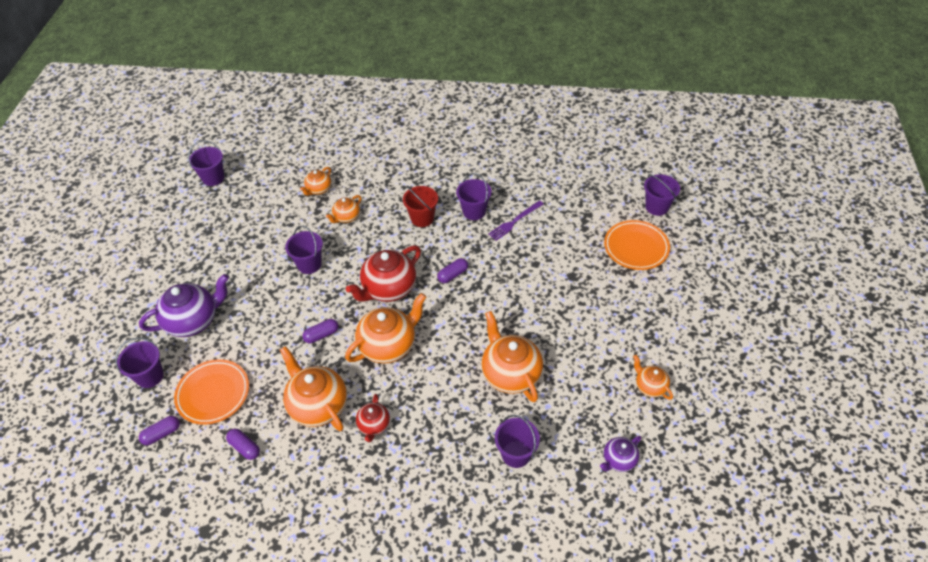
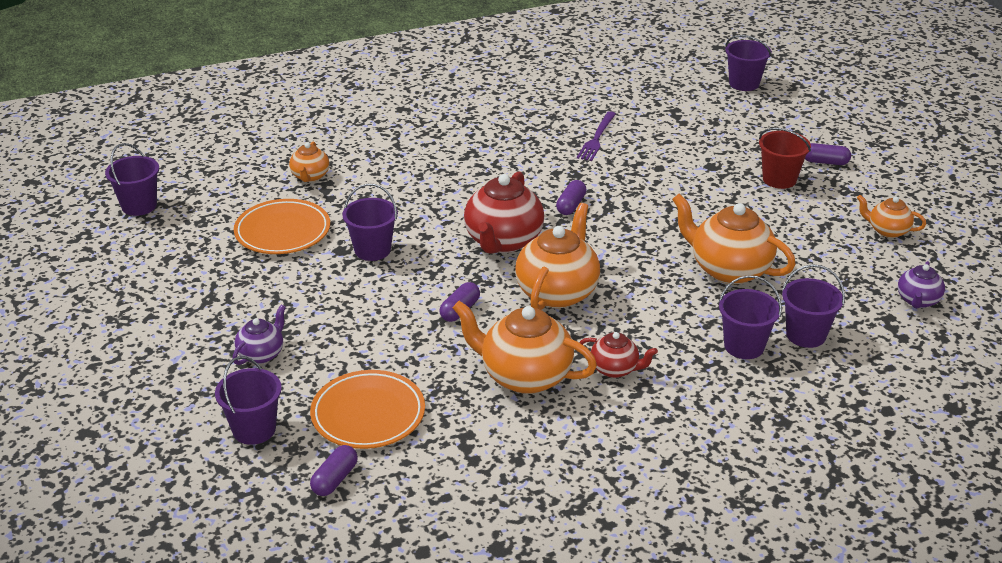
camera: 30 degrees left, 15 degrees down
(193, 321) = (261, 354): purple teapot -> purple teapot, size x0.54
(244, 447) = (468, 449): purple capsule -> purple capsule (825, 162)
(346, 217) = (377, 192): orange teapot -> none
(374, 425) = (615, 369): red teapot -> red teapot turned 45 degrees counterclockwise
(422, 218) = (479, 166): red bucket -> red bucket (779, 179)
(474, 211) = (538, 143): purple bucket -> purple bucket (744, 346)
(636, 247) = (756, 123): orange plate -> orange plate (282, 232)

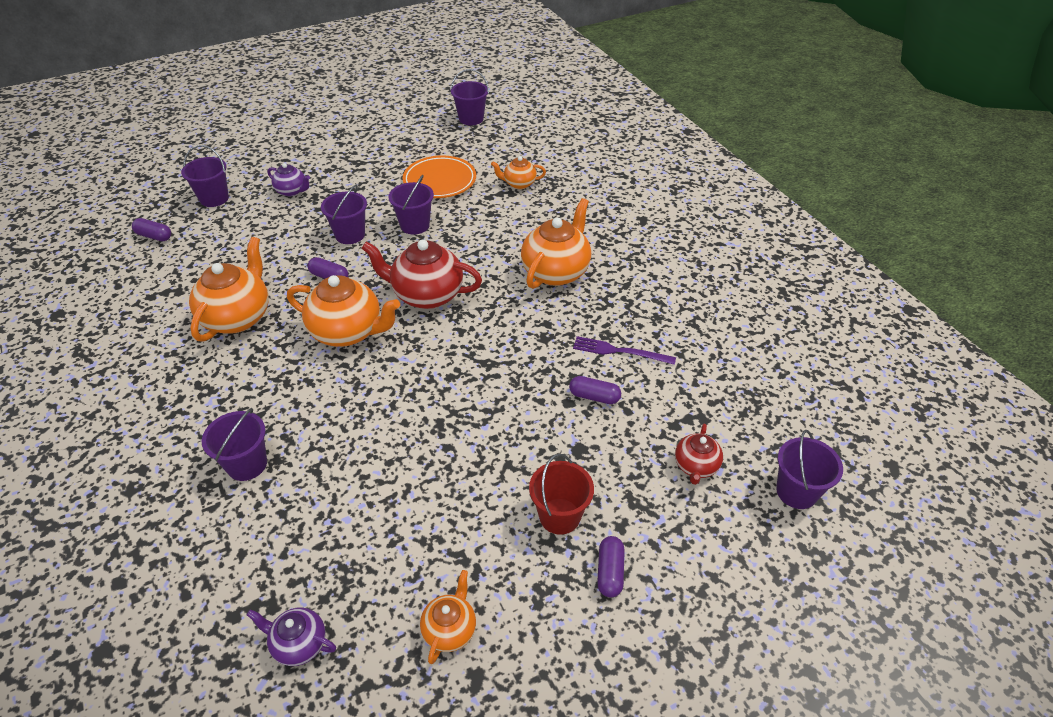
camera: 85 degrees right, 10 degrees up
(368, 414) = (215, 243): orange plate -> none
(571, 205) = (488, 336): purple capsule -> purple capsule (594, 396)
(615, 369) = (234, 371): red teapot -> red teapot (695, 466)
(729, 269) = (375, 457): orange teapot -> orange teapot (556, 272)
(806, 335) = (255, 519): purple bucket -> purple bucket (350, 235)

